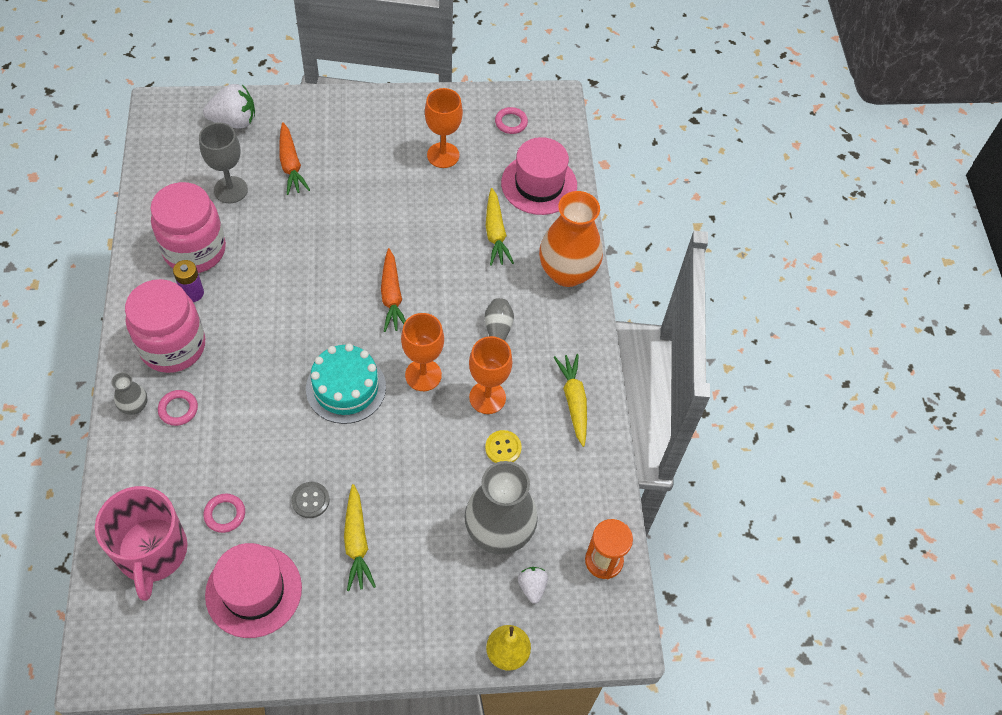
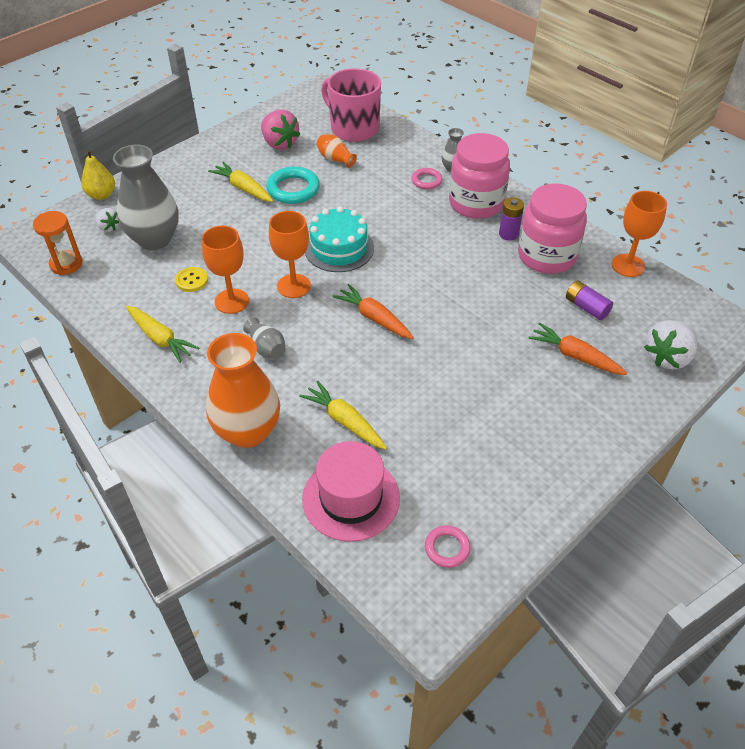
camera: 145 degrees right, 10 degrees down
(225, 514) = (335, 159): pink ring -> orange vase
(230, 190) = (586, 307): grey goblet -> purple battery
(253, 591) = (279, 143): pink hat -> pink strawberry
(310, 500) = (293, 189): grey button -> turquoise ring
(443, 155) = (469, 459): orange goblet -> orange goblet (628, 265)

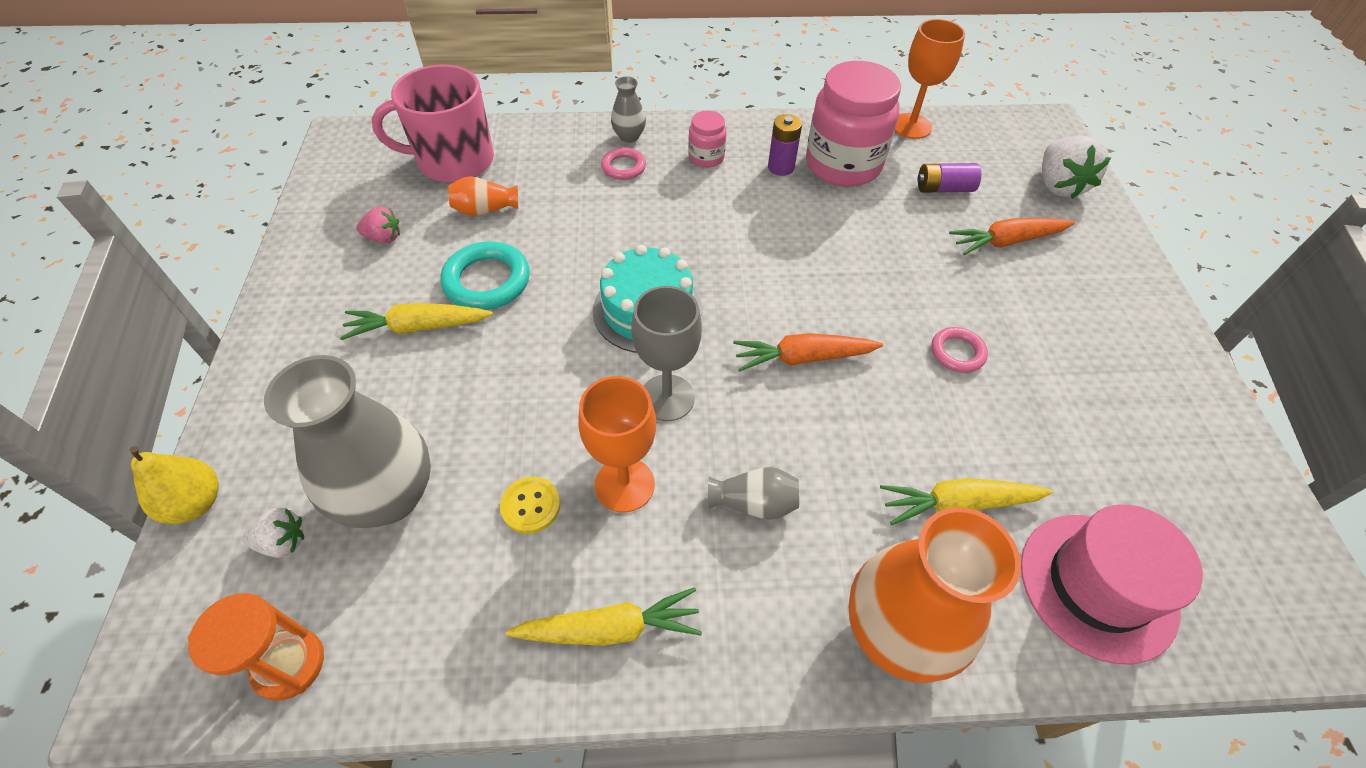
camera: 50 degrees left, 5 degrees up
(279, 143) = (384, 237): pink strawberry -> pink strawberry, size x0.56
(294, 286) = (667, 398): orange goblet -> grey goblet
(447, 548) = (1232, 538): pink ring -> pink ring (957, 353)
(476, 203) = (706, 157): pink jar -> pink jar, size x0.47

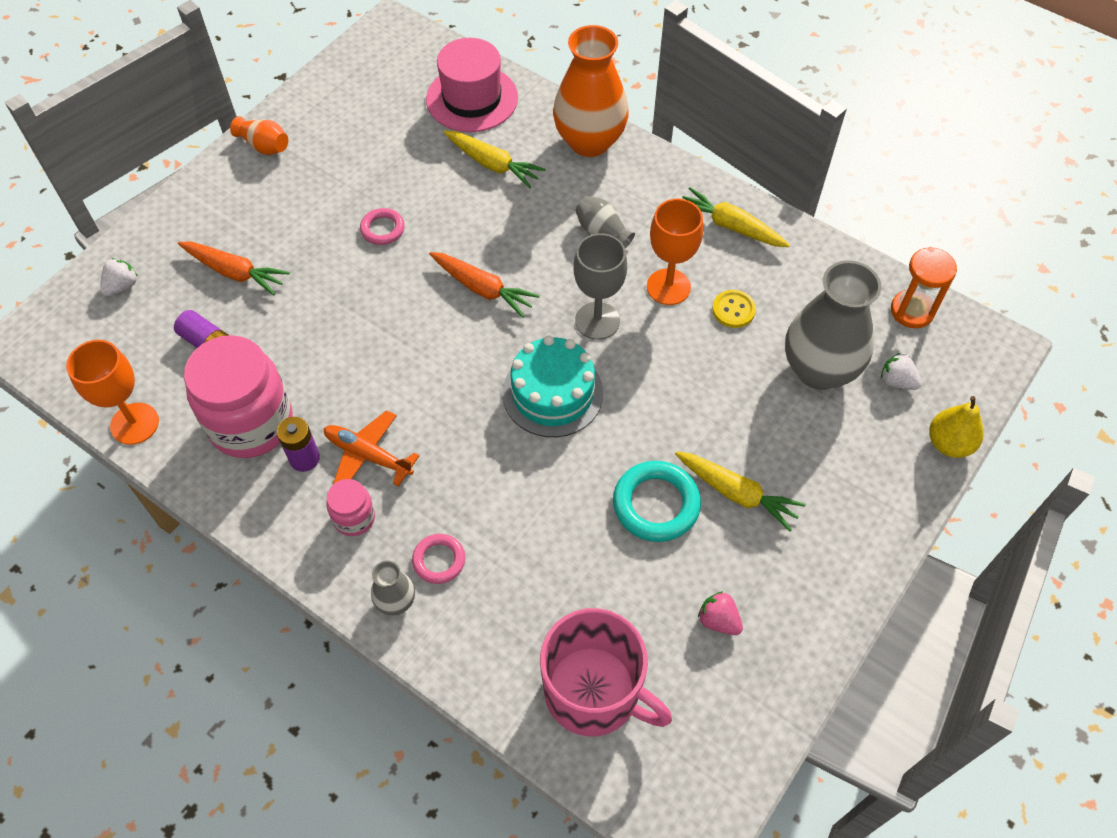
camera: 140 degrees left, 5 degrees up
(485, 210) = (606, 593): orange vase -> orange vase (264, 146)
(741, 192) = (368, 455): none -> orange plane
(1058, 185) = (122, 286): white strawberry -> white strawberry, size x0.56

